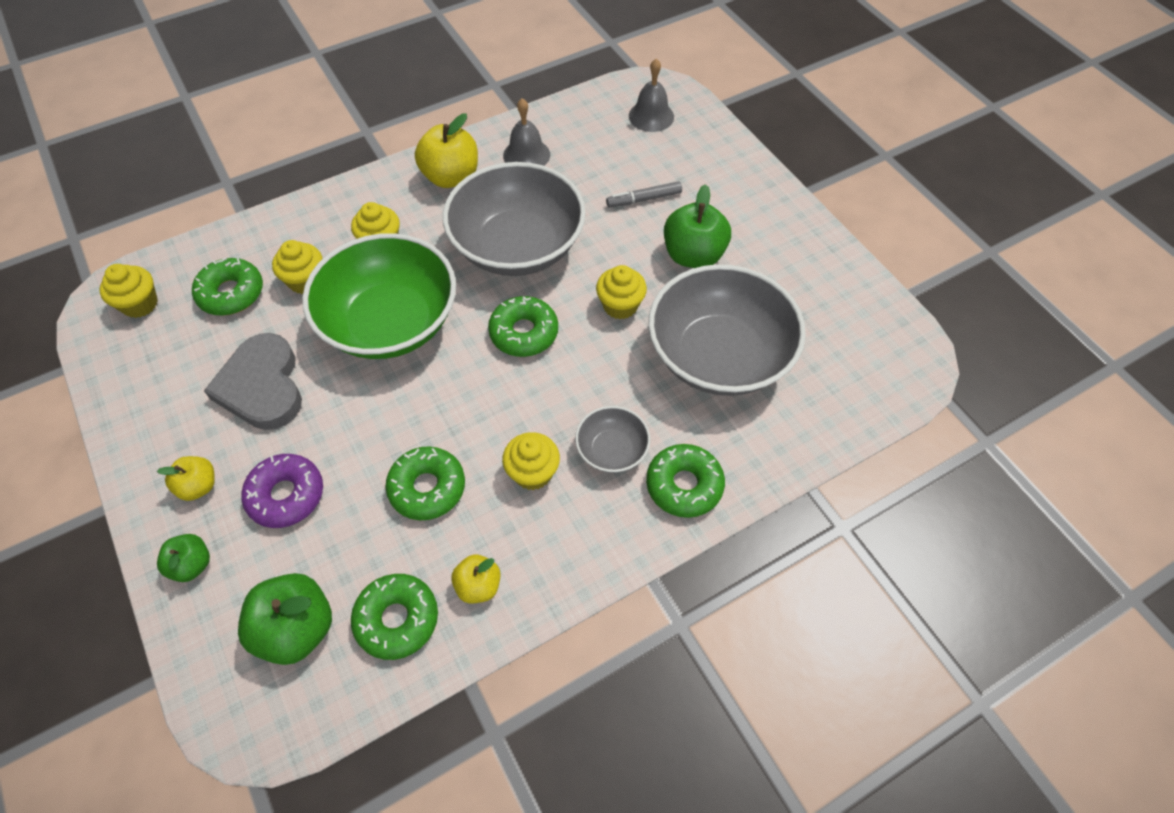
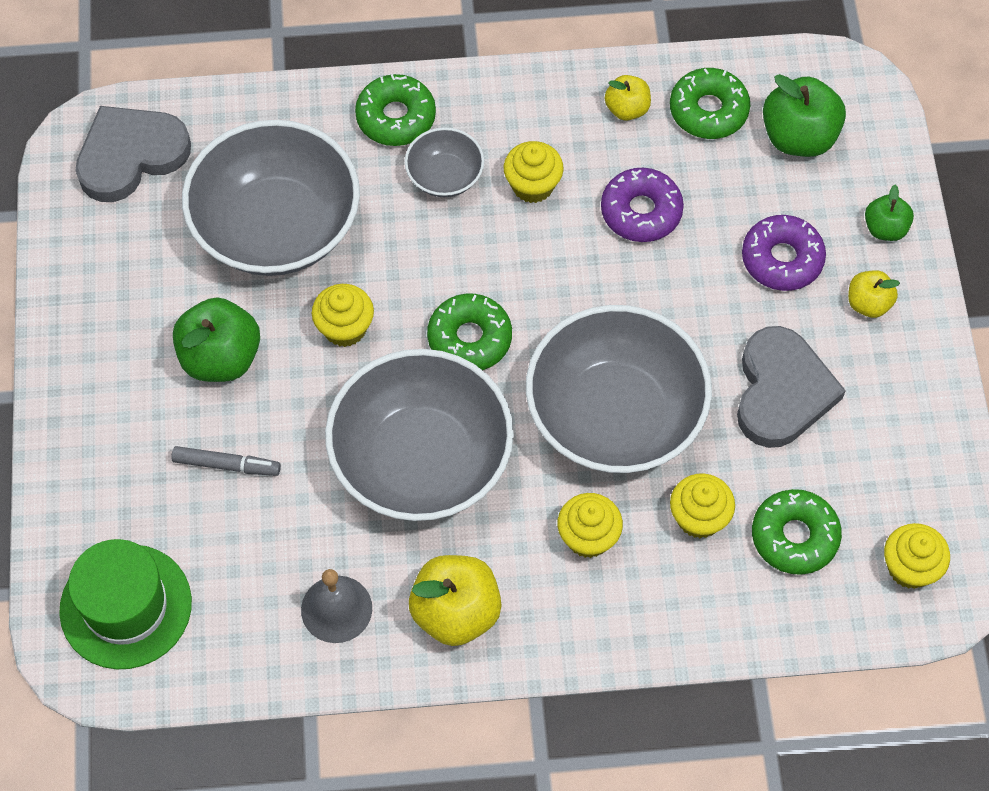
camera: 155 degrees left, 5 degrees up
(390, 322) = (615, 414): green bowl -> grey bowl
(427, 488) = (641, 211): green donut -> purple donut
(651, 116) = (126, 606): grey bell -> green hat
(868, 363) = (131, 155): none -> grey heart

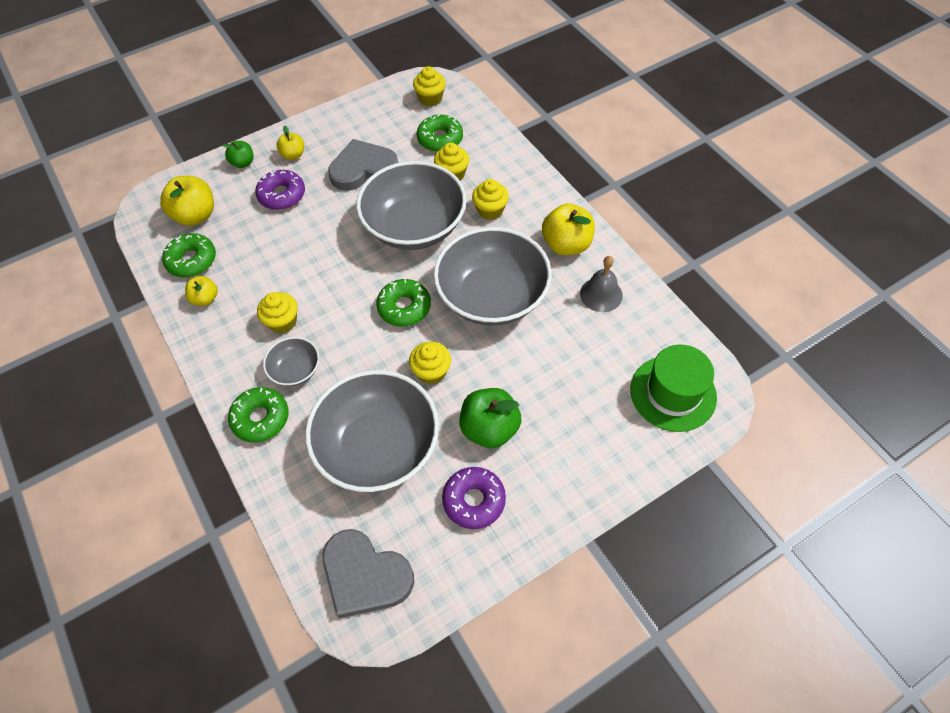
camera: 115 degrees left, 5 degrees down
(226, 465) = (556, 388): grey marker -> none
(641, 211) = (278, 264): purple donut -> purple donut (474, 500)
(798, 137) = (195, 215): green apple -> yellow apple

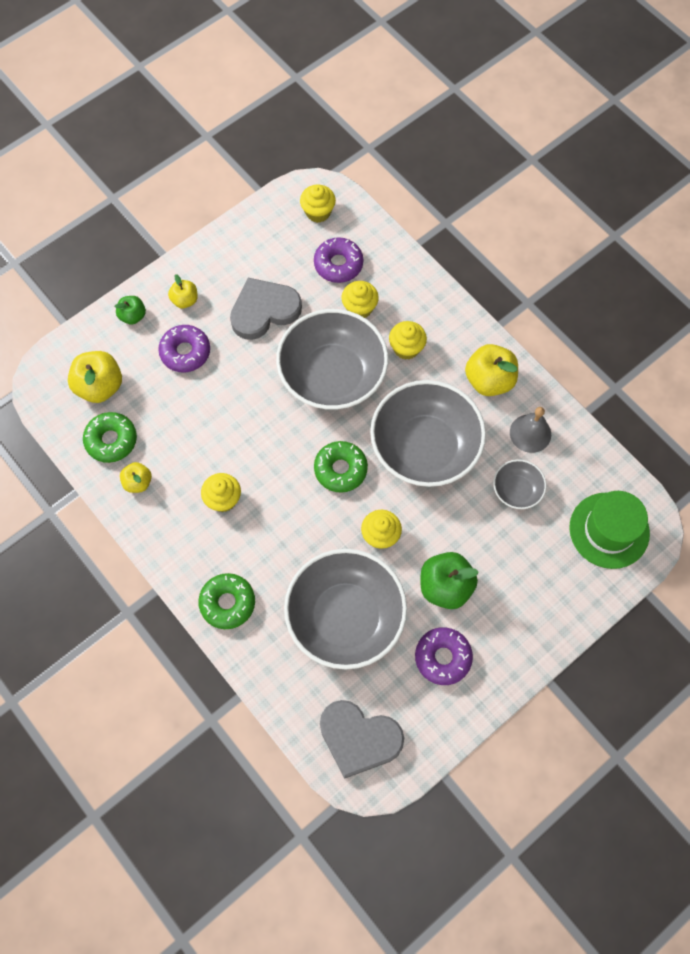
camera: 10 degrees left, 10 degrees up
(295, 370) = (248, 549): grey bowl -> grey bowl (517, 490)
(440, 139) = (338, 264): green donut -> purple donut

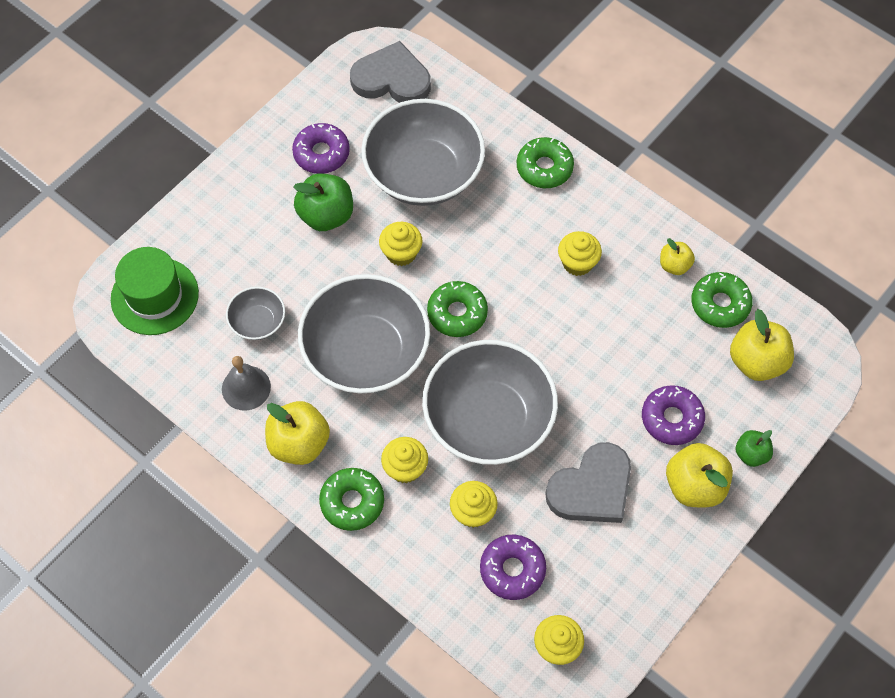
camera: 170 degrees right, 5 degrees down
(185, 300) = (694, 485): yellow apple -> yellow apple, size x1.74
(451, 329) = (352, 502): none -> green donut

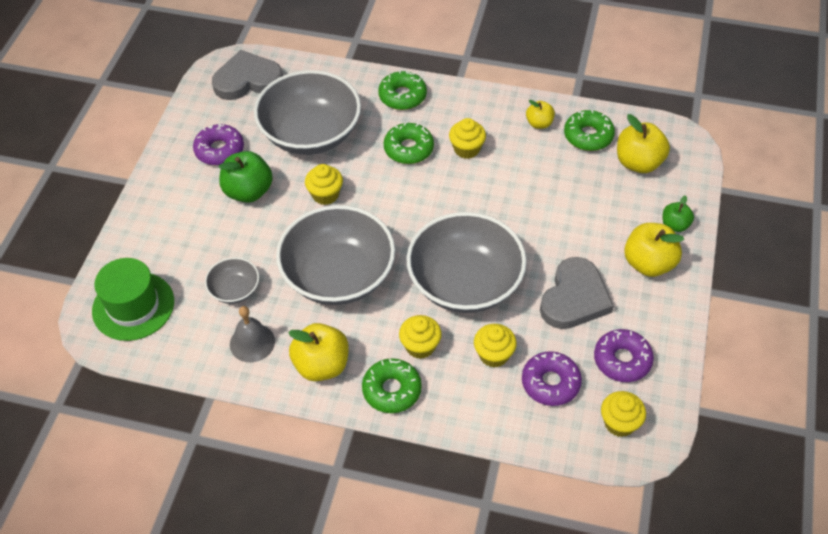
camera: 25 degrees left, 10 degrees down
(457, 313) = (395, 219): green donut -> green donut (408, 149)
(671, 419) = (603, 225): purple donut -> purple donut (622, 360)

